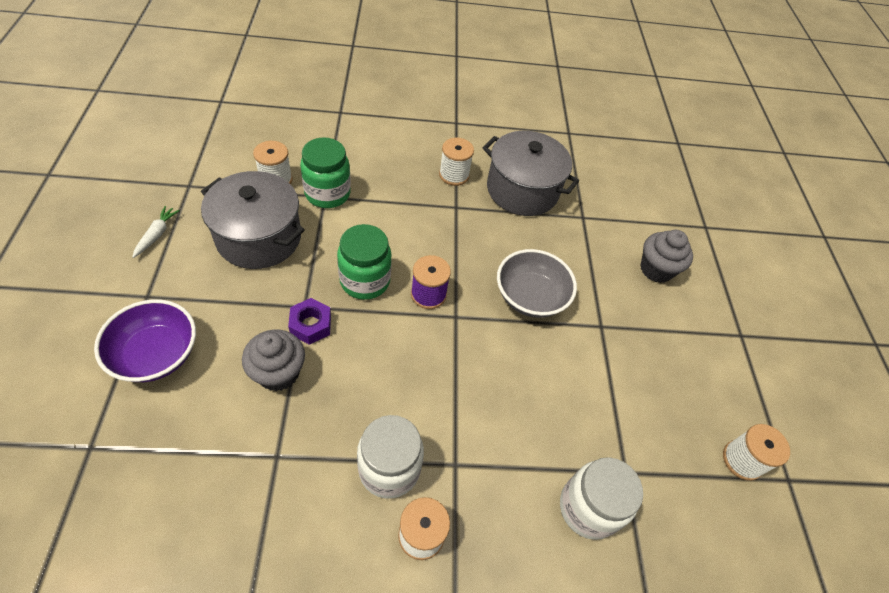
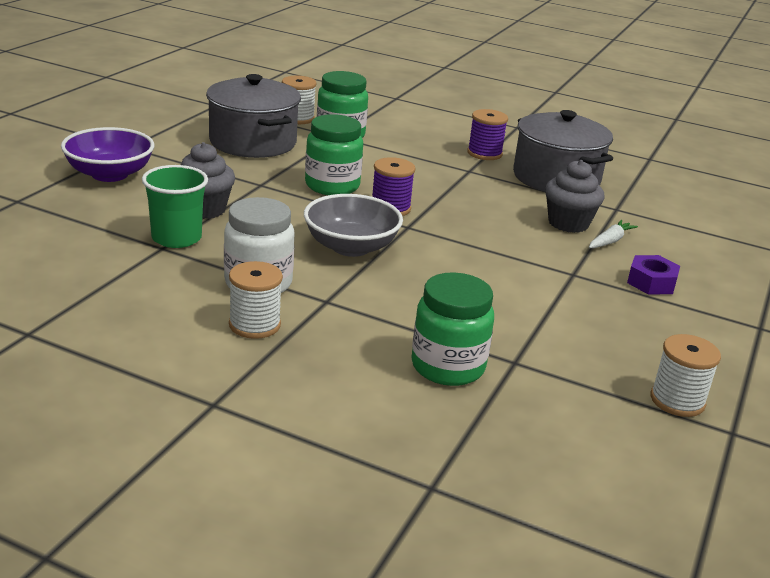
camera: 30 degrees right, 25 degrees down
(157, 234) = (165, 121): white carrot -> white carrot (610, 241)
(281, 434) = (176, 238): none -> green cup
(311, 325) = (257, 194): purple nut -> purple nut (651, 282)
(454, 175) = (484, 153): white spool -> purple spool
(530, 297) = (503, 237): grey bowl -> grey bowl (351, 247)
(588, 508) = (447, 367): white jar -> green jar
(656, 269) = (681, 260): grey cupcake -> grey cupcake (568, 223)

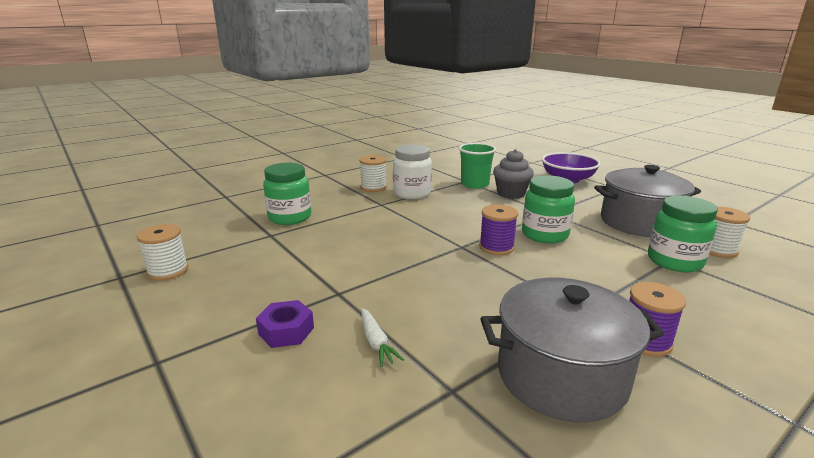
camera: 120 degrees right, 5 degrees down
(351, 247) = (439, 221): grey bowl -> none
(568, 223) = (429, 330): grey cupcake -> none

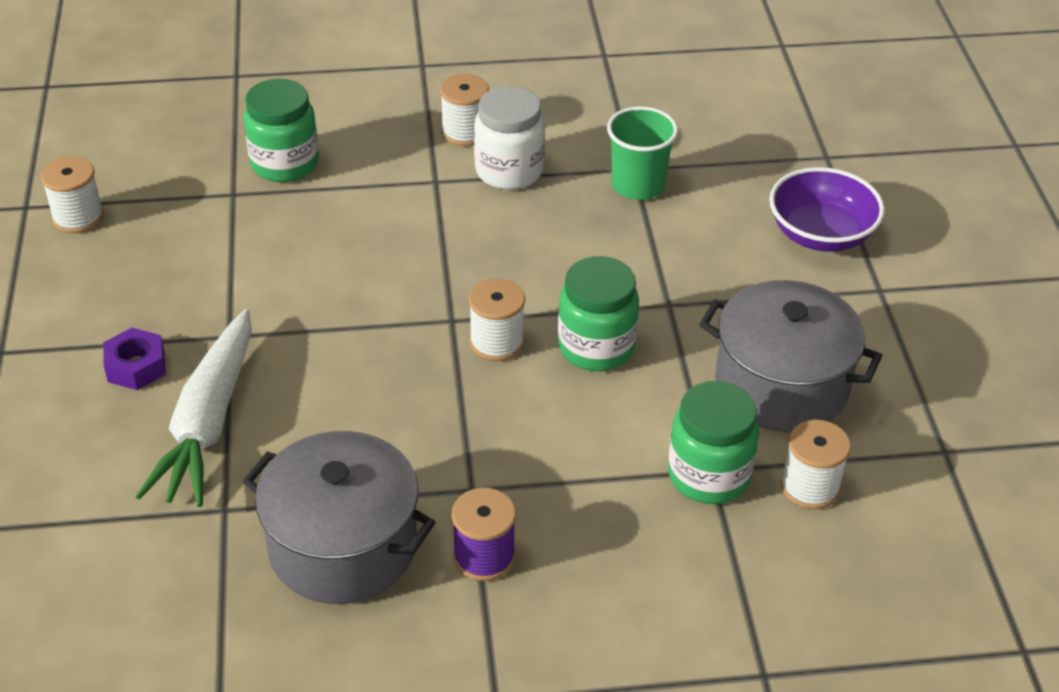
camera: 30 degrees right, 20 degrees up
(376, 342) = (208, 423): white carrot -> white carrot, size x2.34
(496, 247) = (497, 342): purple spool -> white spool
(511, 194) = (667, 234): grey cupcake -> none

